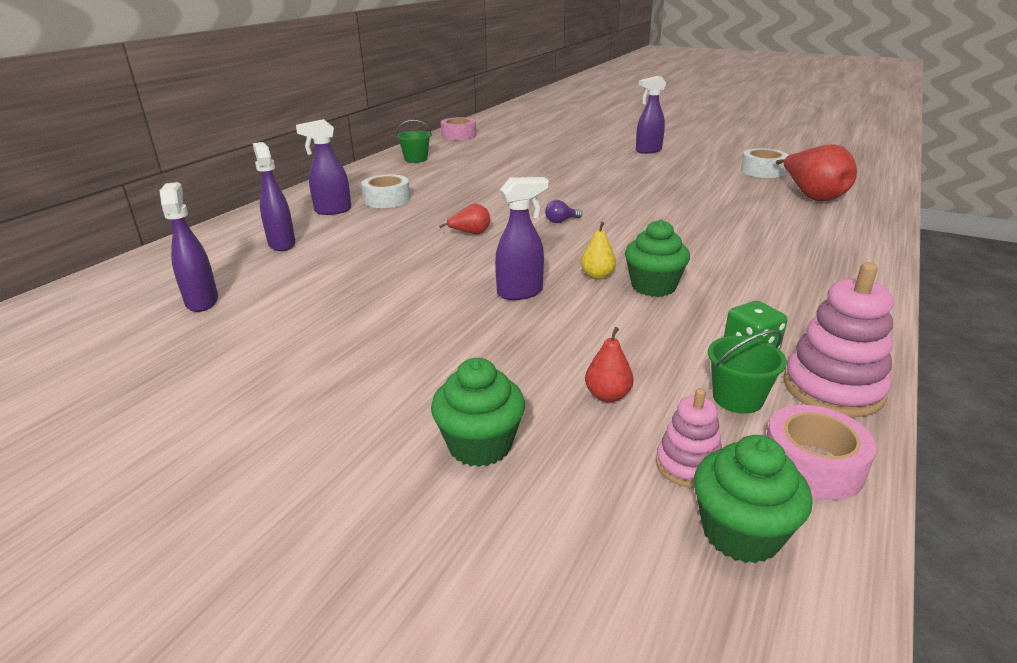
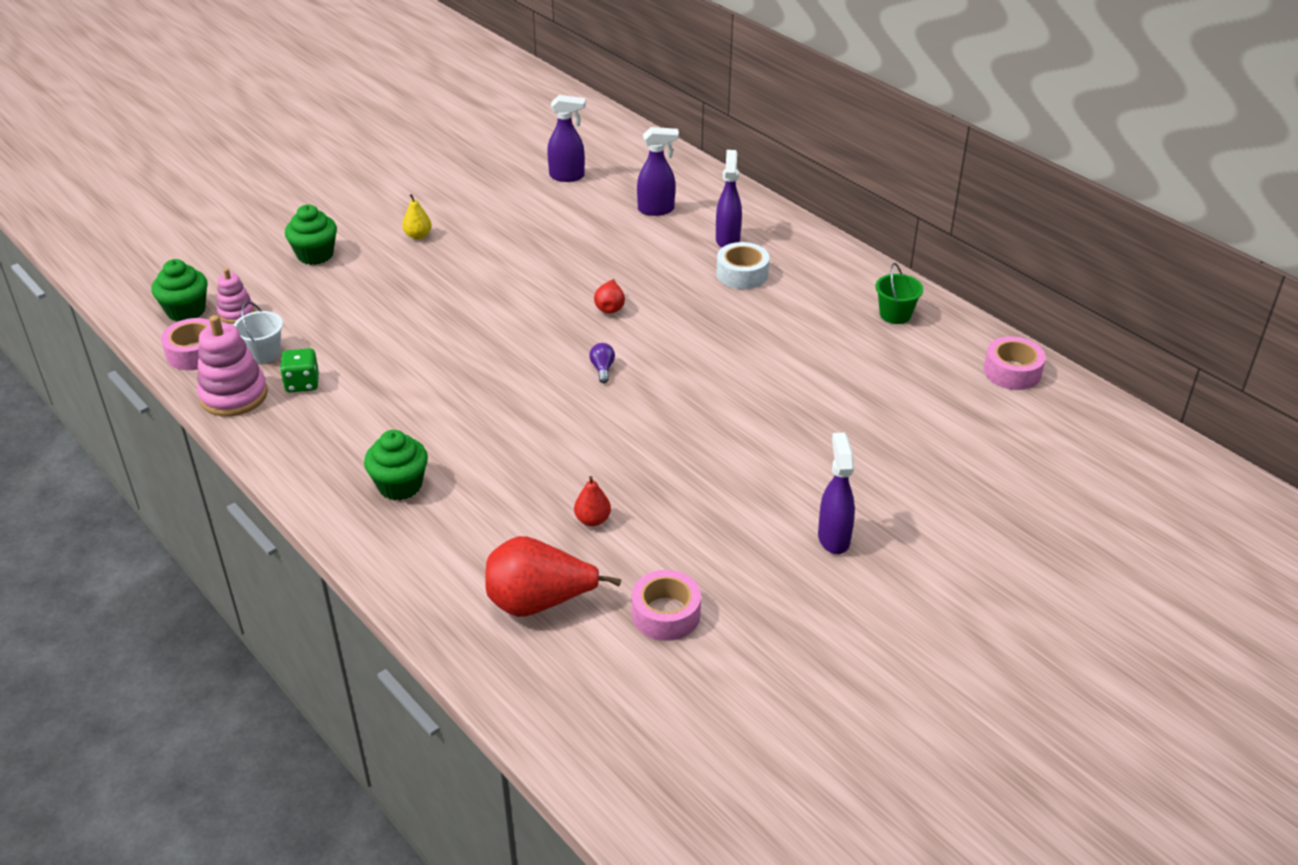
camera: 110 degrees right, 10 degrees up
(520, 293) = (469, 307): purple spray bottle -> none
(597, 276) = (466, 352): yellow pear -> yellow pear (418, 235)
(607, 395) = (313, 306): red pear -> red pear (592, 520)
(653, 286) = (423, 375): green cupcake -> green cupcake (400, 485)
(737, 398) = (264, 353): green bucket -> white bucket
(762, 171) = (666, 614): white tape -> pink tape

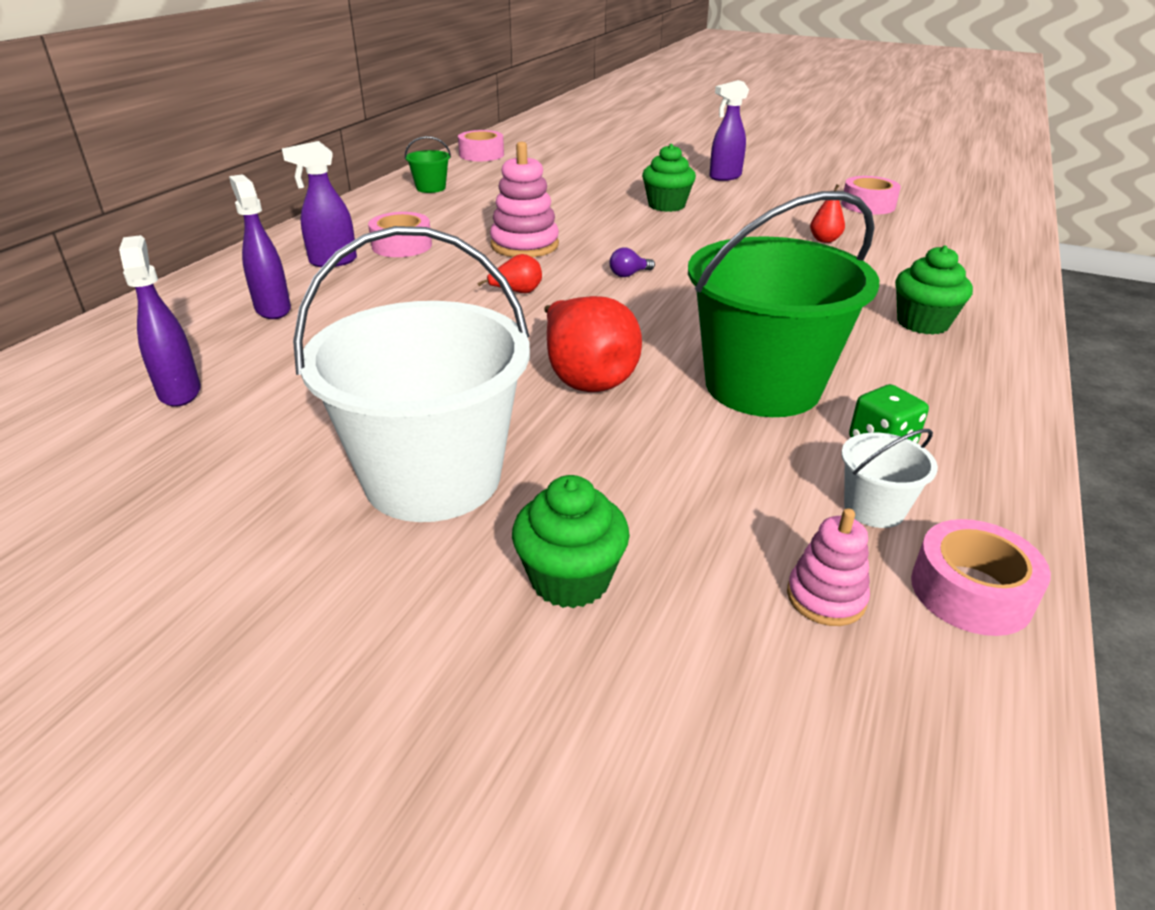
camera: 115 degrees left, 5 degrees down
(186, 311) = (898, 681): green cupcake -> green cupcake (666, 205)
(234, 395) = (983, 493): pink stacking toy -> pink stacking toy (524, 245)
(395, 366) = (762, 386): none -> green bucket
(418, 235) = (432, 478): yellow pear -> white bucket
(539, 603) = (931, 239): red pear -> red pear (586, 378)
(742, 274) = (402, 245): white tape -> pink tape

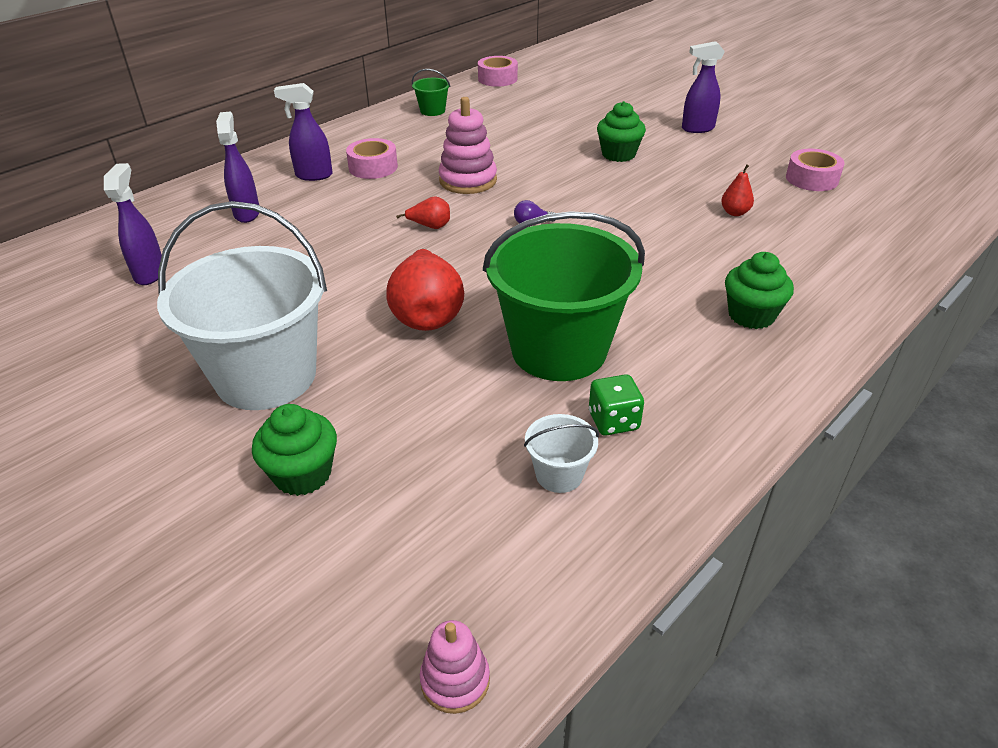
camera: 20 degrees right, 5 degrees up
(826, 597) = (464, 533): pink stacking toy -> pink stacking toy (455, 680)
(971, 592) = (575, 558): pink tape -> none

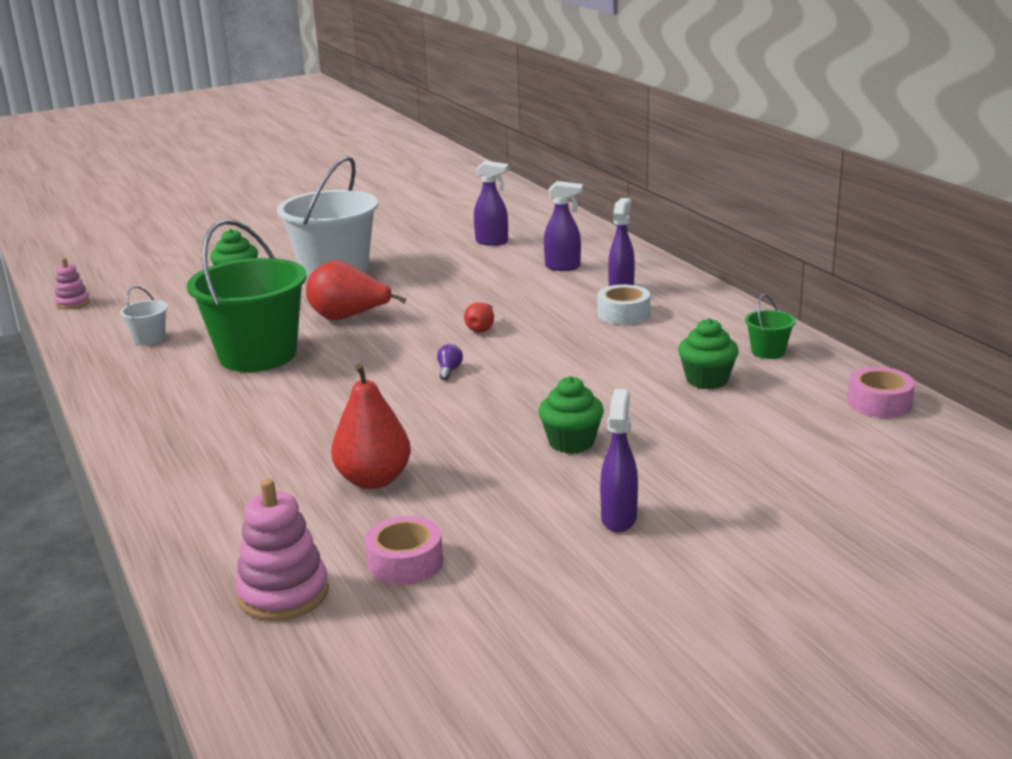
camera: 110 degrees right, 15 degrees down
(373, 167) = (623, 314): pink tape -> white tape
(468, 180) = (562, 352): pink stacking toy -> pink stacking toy (283, 594)
(613, 421) = (168, 361): green dice -> none
(734, 213) = (374, 480): red pear -> red pear, size x2.01
(751, 315) = (206, 438): green cupcake -> green cupcake (707, 380)

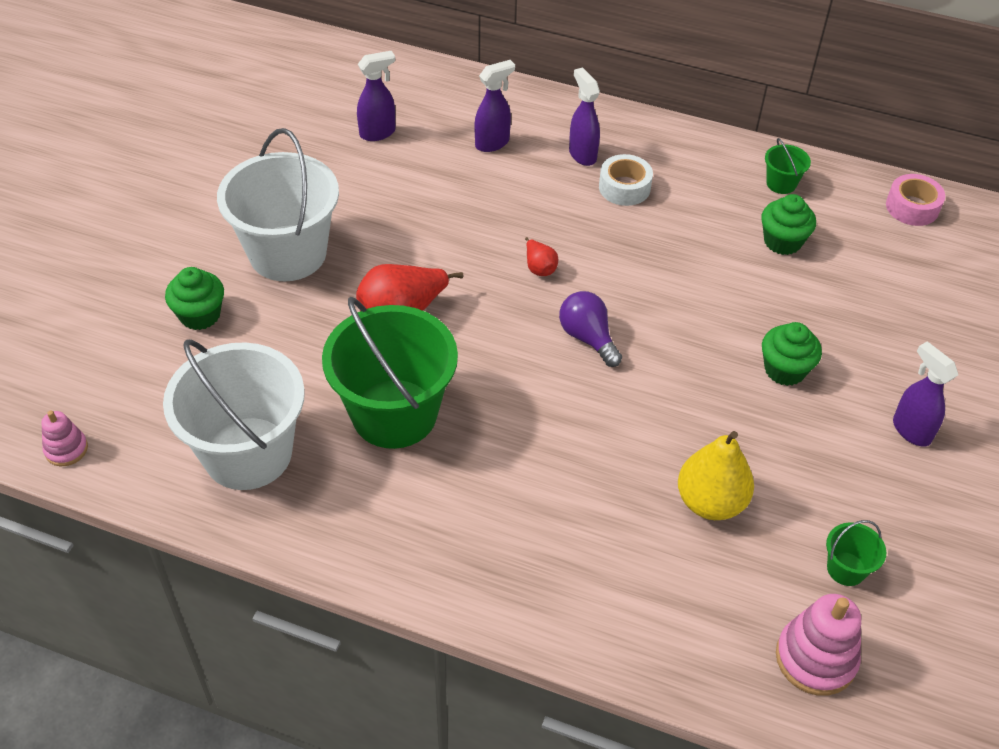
camera: 45 degrees left, 25 degrees up
(149, 339) = (248, 453): white bucket -> white bucket, size x2.42
(374, 480) = (710, 502): red pear -> yellow pear
(405, 562) = (846, 569): pink tape -> green bucket
(449, 370) = (588, 338): purple light bulb -> purple light bulb, size x1.83

